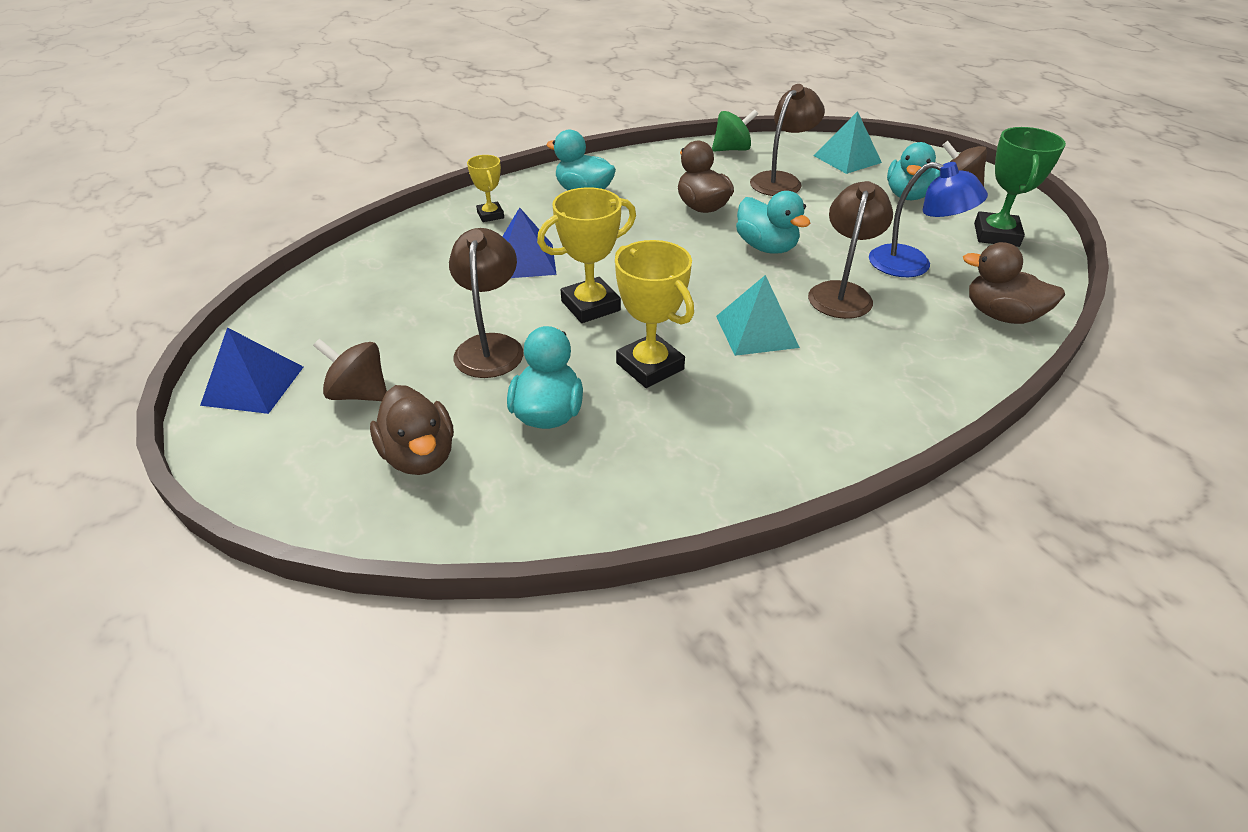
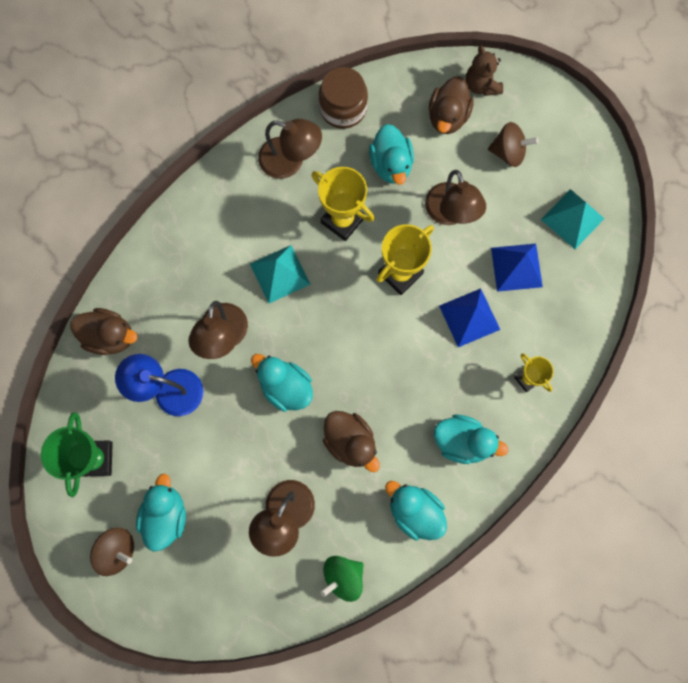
camera: 165 degrees right, 35 degrees up
(253, 385) = (575, 143): blue pyramid -> blue pyramid (516, 267)
(330, 489) = (481, 85): none -> brown teddy bear
(420, 456) = (447, 116): brown duck -> brown duck turned 120 degrees counterclockwise
(596, 506) = (343, 108): none -> brown jar
(651, 167) = (414, 511): none -> turquoise duck
(713, 449) = (290, 161): none -> brown lamp
(847, 159) = (223, 584): turquoise pyramid -> turquoise pyramid (572, 218)

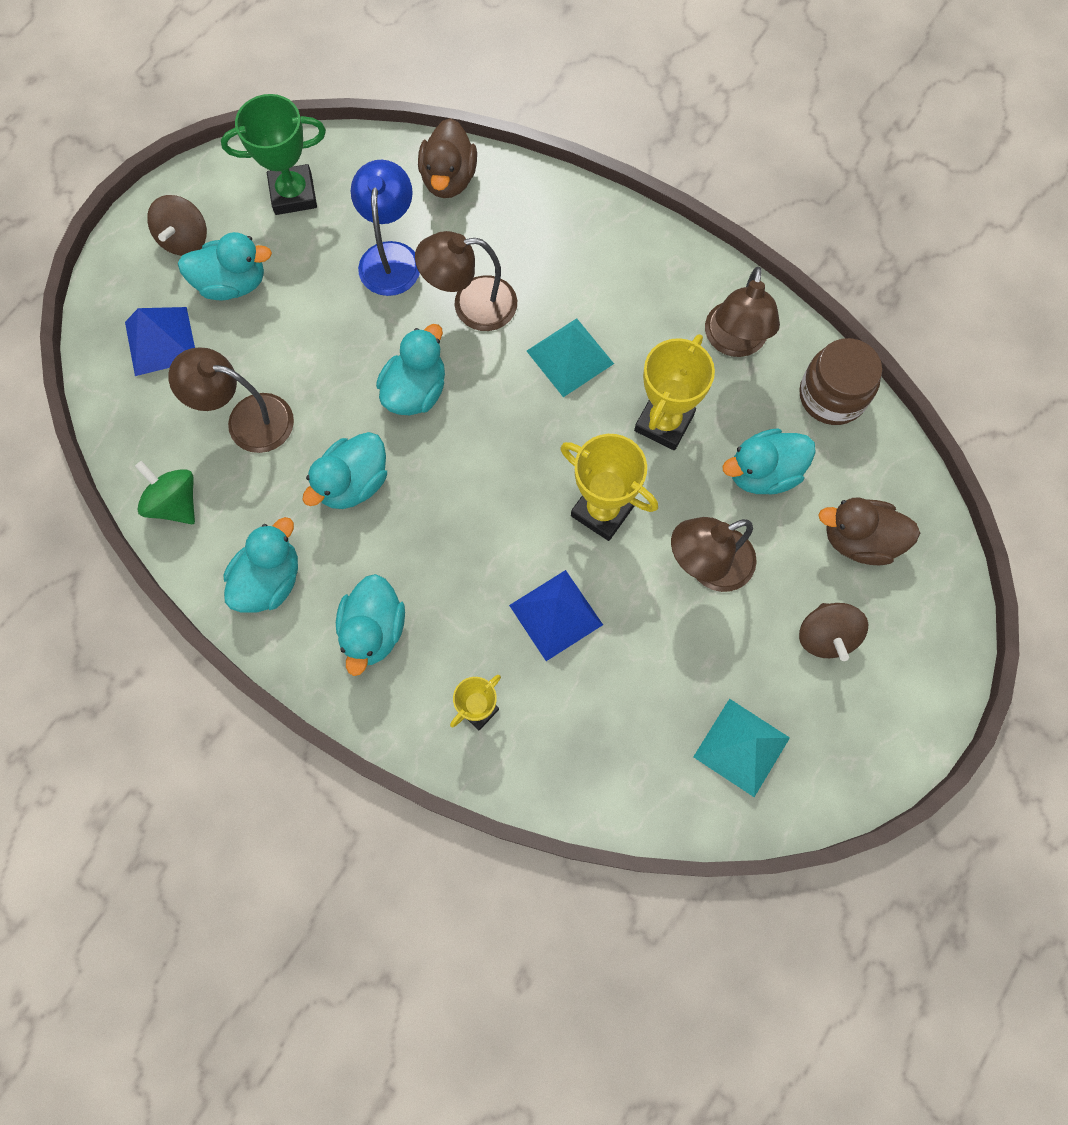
camera: 80 degrees right, 5 degrees down
(350, 442) = (353, 483): brown duck -> turquoise duck
(481, 85) = (924, 581): brown teddy bear -> none
(516, 267) = (646, 672): blue pyramid -> blue pyramid (161, 341)

